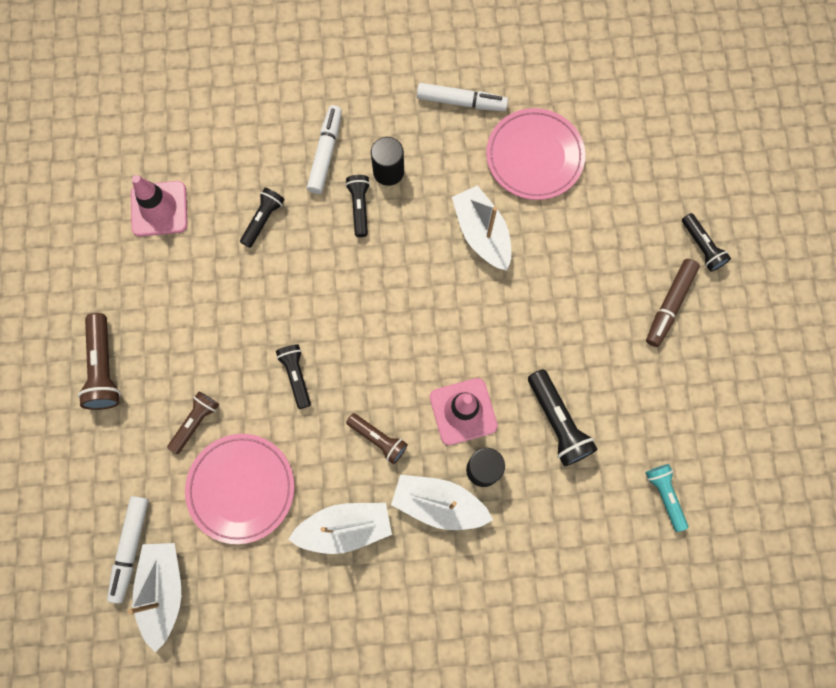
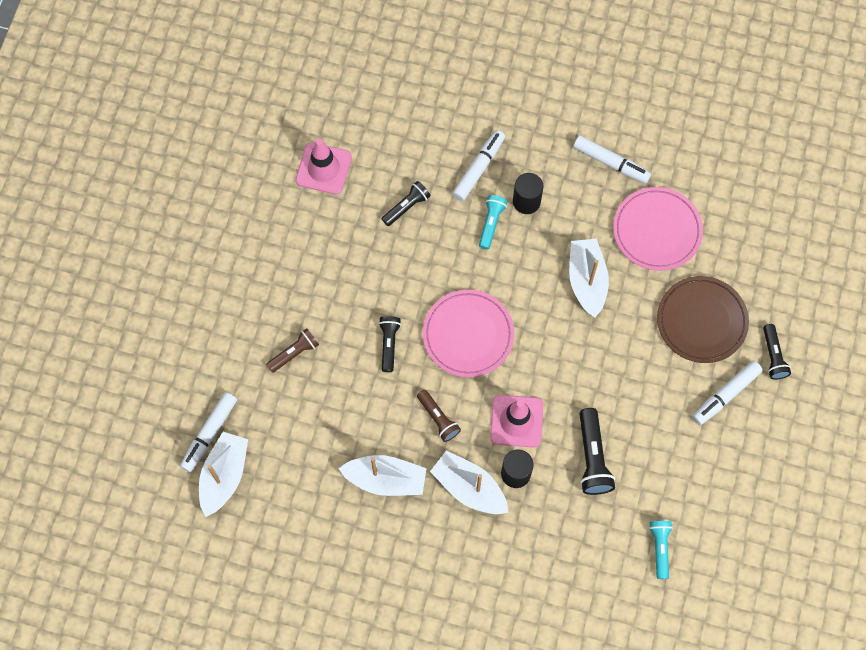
camera: 20 degrees right, 5 degrees down
(104, 368) = (235, 283): brown flashlight -> none
(241, 488) = (313, 418): pink plate -> pink plate (468, 335)
(359, 207) = (491, 223): black flashlight -> turquoise flashlight
(615, 235) = (701, 321): none -> brown plate
(669, 305) = (725, 395): brown marker -> white marker

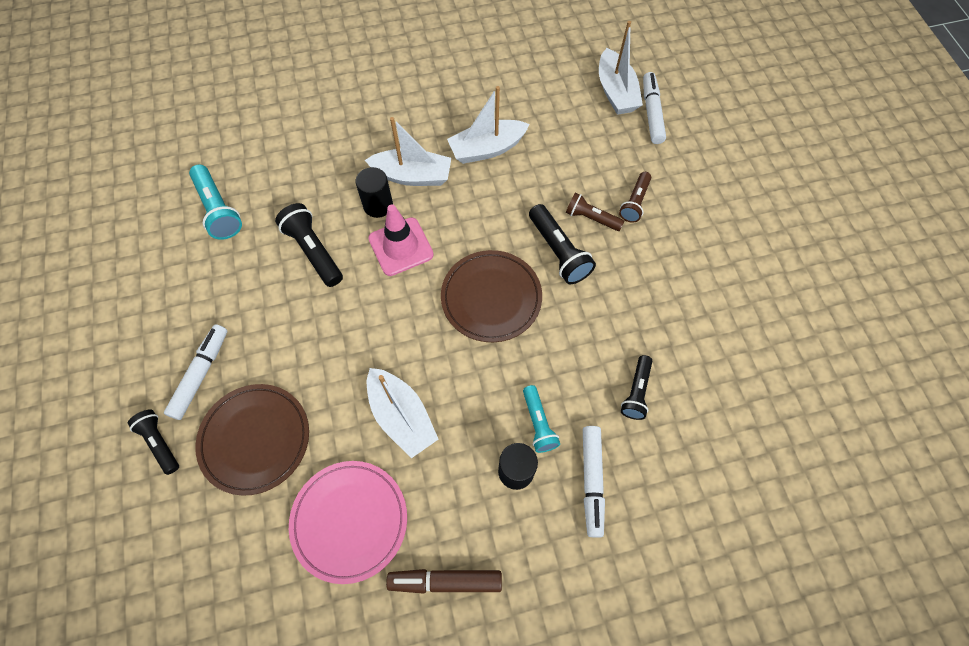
camera: 150 degrees right, 5 degrees down
(323, 168) = (748, 385): pink traffic cone -> none
(389, 344) = (558, 252): black flashlight -> black flashlight, size x1.51
(438, 418) = (473, 214): brown flashlight -> brown flashlight (591, 218)
(468, 335) = (491, 298): pink plate -> brown plate
(611, 163) = (445, 581): white marker -> brown marker
(660, 548) = (218, 210): turquoise flashlight -> turquoise flashlight, size x1.51

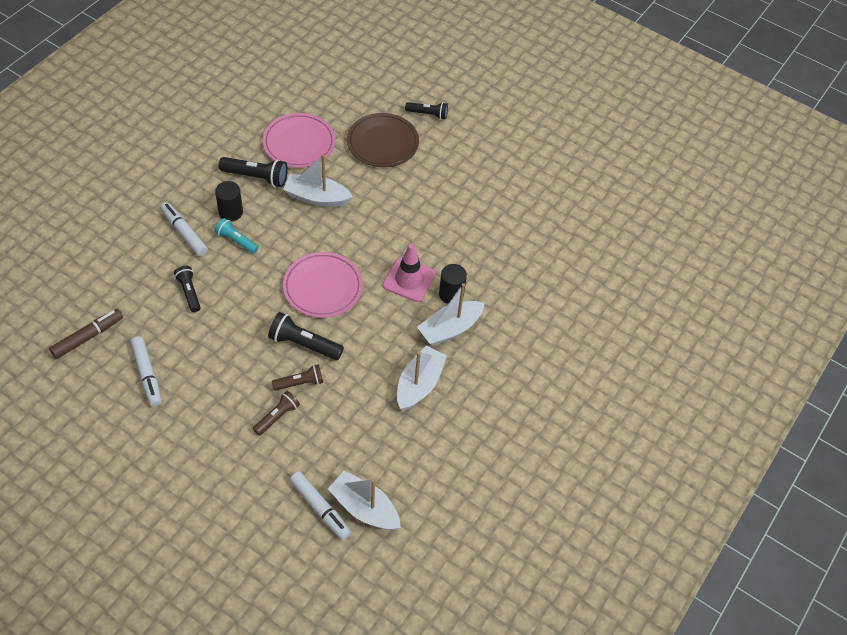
camera: 135 degrees right, 10 degrees down
(201, 374) = (445, 149): white marker -> white marker (147, 374)
(218, 210) = (543, 226): turquoise flashlight -> none
(314, 251) = (458, 242): black flashlight -> black flashlight (256, 177)
(445, 581) = (229, 150): brown marker -> brown marker (88, 337)
(491, 298) = (323, 287): brown plate -> pink plate
(634, 202) = (277, 417): brown flashlight -> brown flashlight turned 60 degrees clockwise

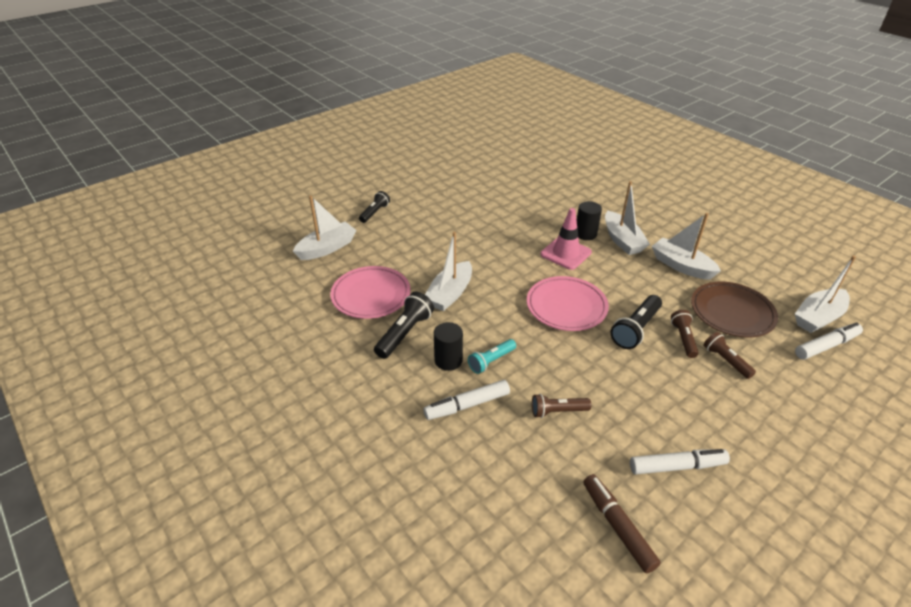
camera: 70 degrees left, 15 degrees down
(189, 292) = (557, 411): black flashlight -> brown flashlight
(357, 95) = (327, 248): none -> white boat
(382, 143) = (397, 243): brown plate -> brown plate (732, 312)

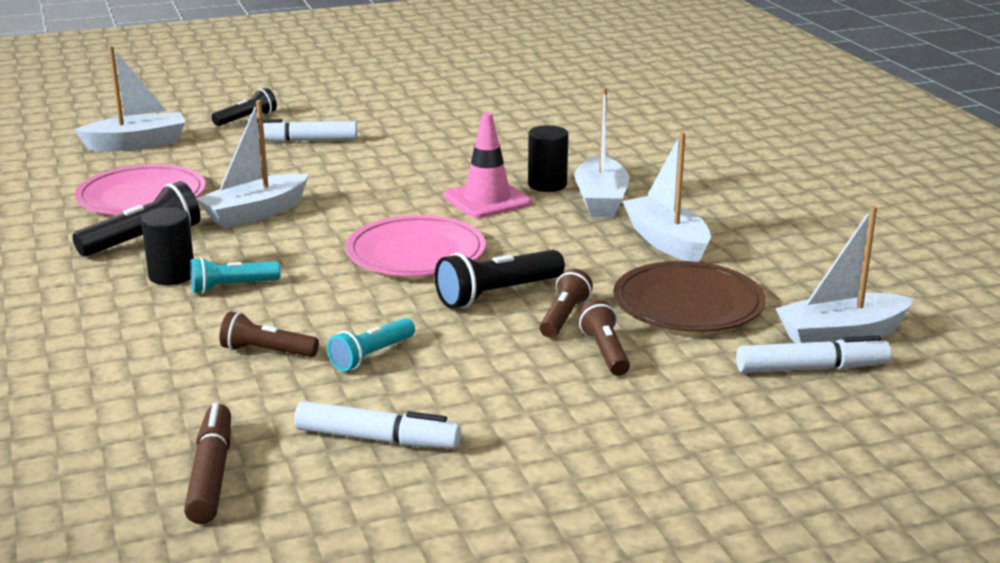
camera: 20 degrees right, 15 degrees down
(467, 405) = (144, 321): white marker -> white marker (304, 141)
(615, 398) = (371, 356): none -> turquoise flashlight

